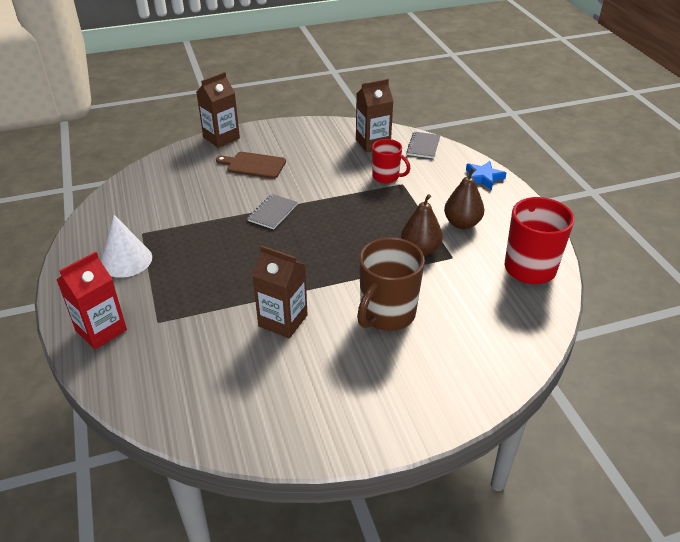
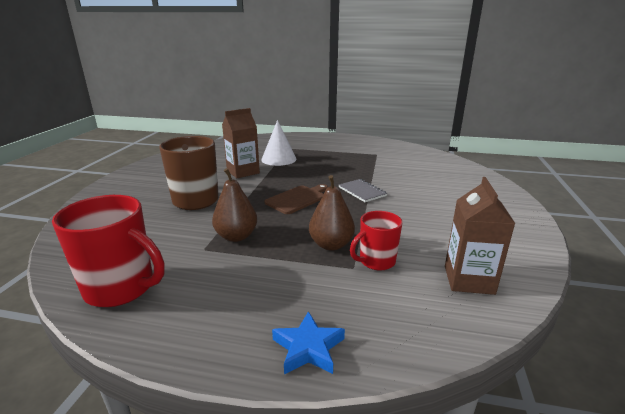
camera: 120 degrees right, 15 degrees down
(101, 330) = (299, 139): red carton -> none
(126, 260) = (352, 148): white cone -> white cone (279, 159)
(221, 138) = (511, 196): brown carton -> none
(254, 165) = (447, 199): brown cutting board -> brown cutting board (297, 199)
(423, 146) = (441, 325): grey notebook -> none
(462, 223) = (239, 277): brown pear -> brown pear (331, 245)

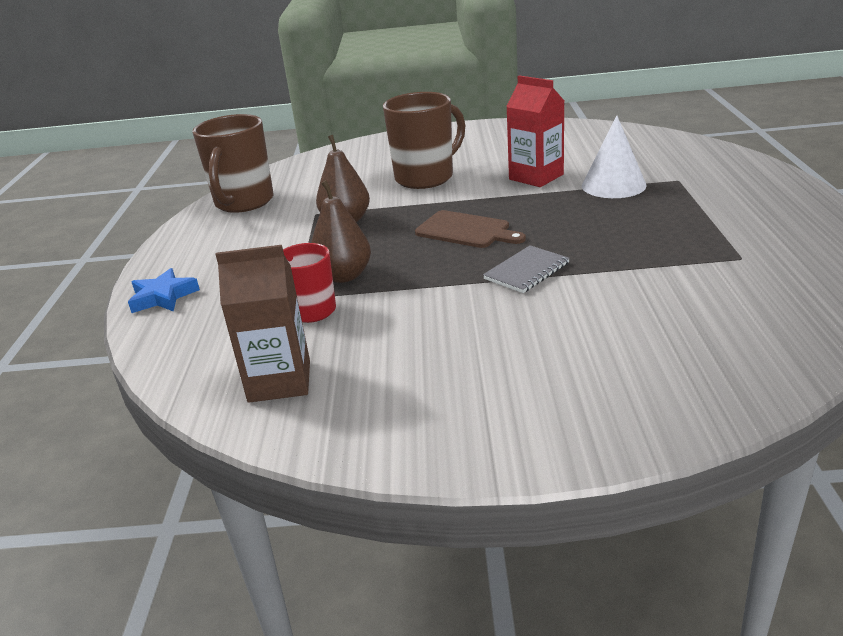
camera: 80 degrees right, 5 degrees up
(121, 288) = (243, 202): red mug -> brown mug
(243, 172) = (536, 177): brown carton -> red carton

